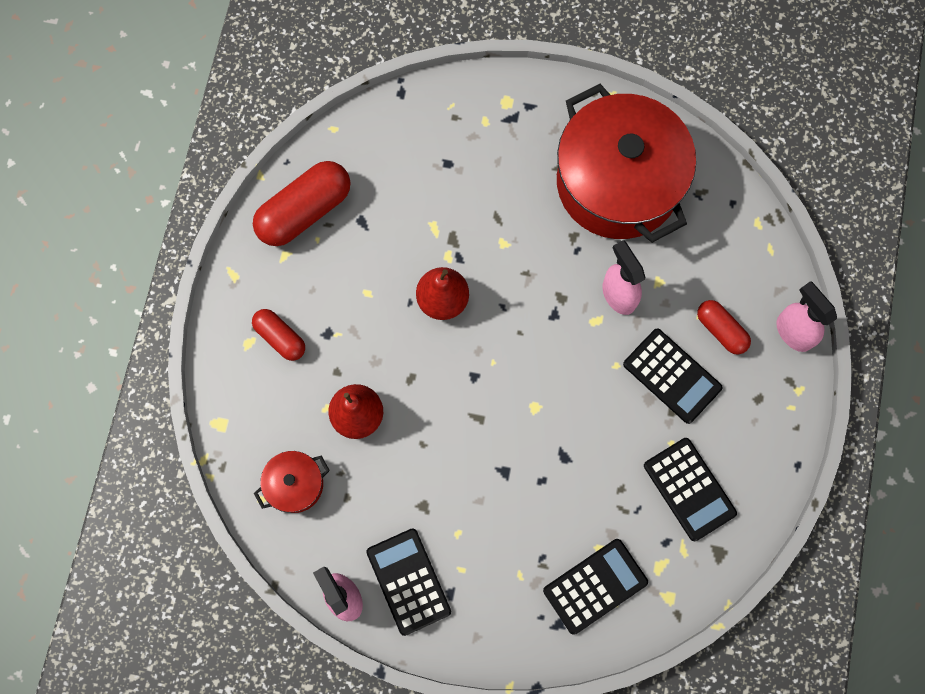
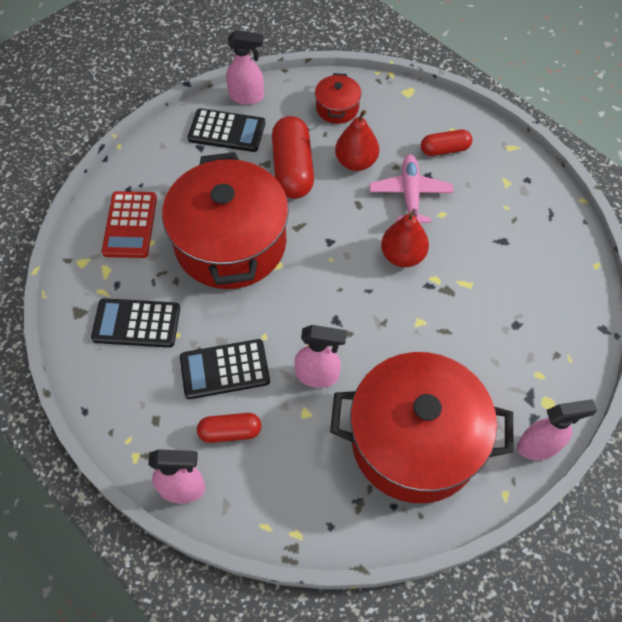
camera: 125 degrees right, 15 degrees down
(304, 211) = (535, 211): red capsule -> red capsule (293, 169)
(363, 336) = (410, 194): none -> pink plane
(543, 469) = (230, 243): none -> red pot
(551, 90) = (539, 446): none -> pink spray bottle
(595, 586) = (130, 225): black calculator -> red calculator

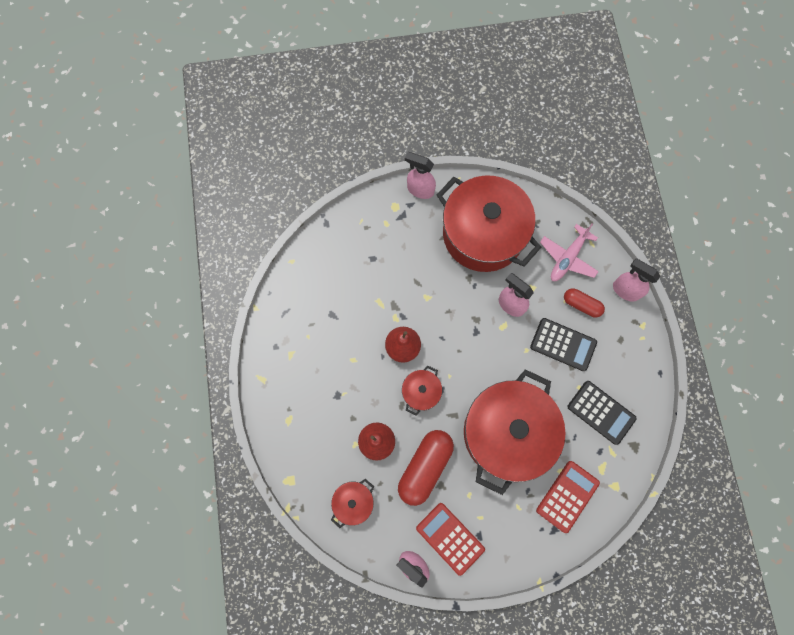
camera: 145 degrees left, 15 degrees up
(226, 131) = (450, 538): black calculator -> red calculator
(348, 227) = (421, 392): none -> red pot
(410, 194) = (361, 389): pink plane -> pink plane (567, 258)
(444, 149) = (308, 409): red capsule -> none

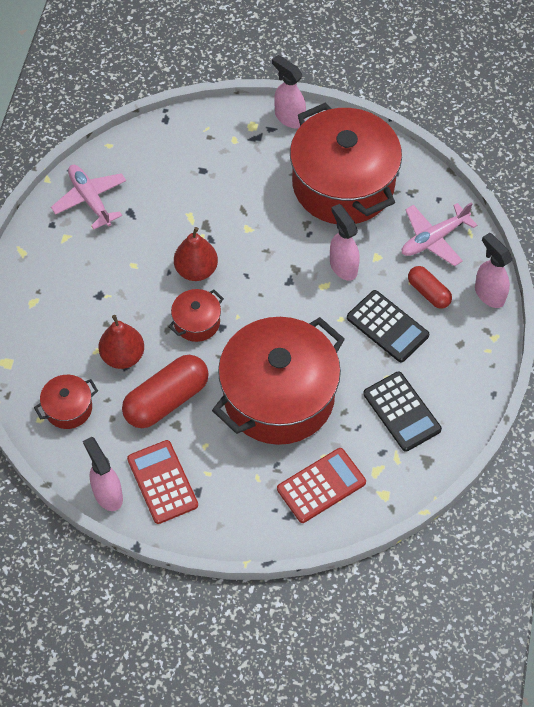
camera: 20 degrees right, 15 degrees down
(296, 314) = (90, 199): none -> pink plane

